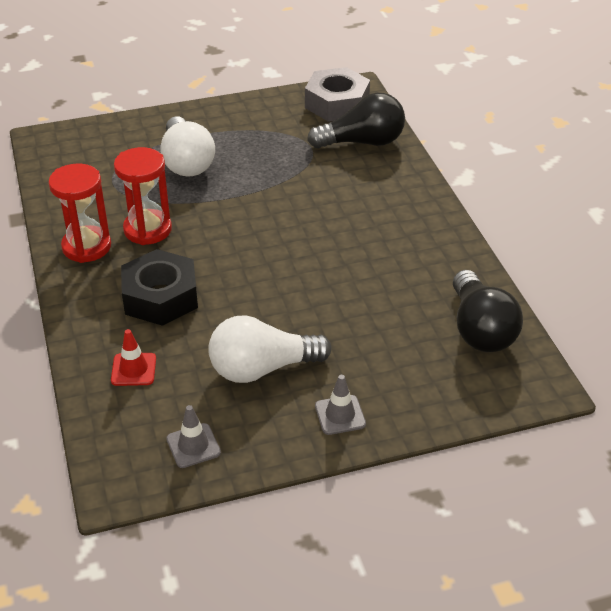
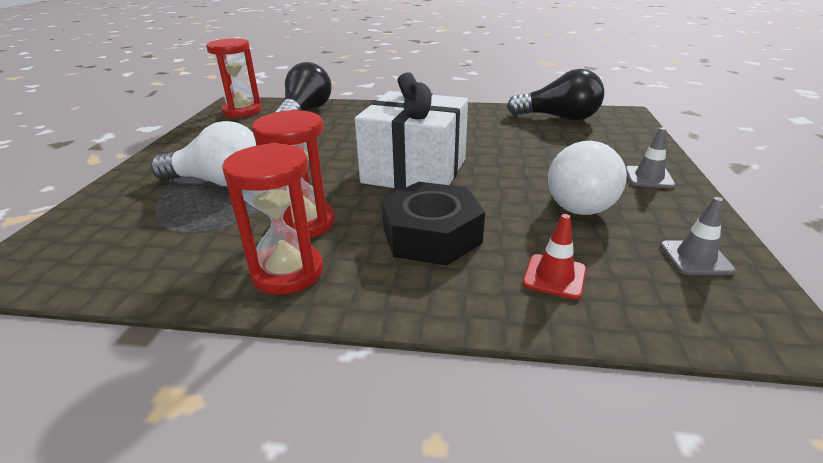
camera: 65 degrees left, 10 degrees down
(265, 257) = (414, 171): none -> white gift
(337, 103) = (242, 111): grey nut -> red hourglass

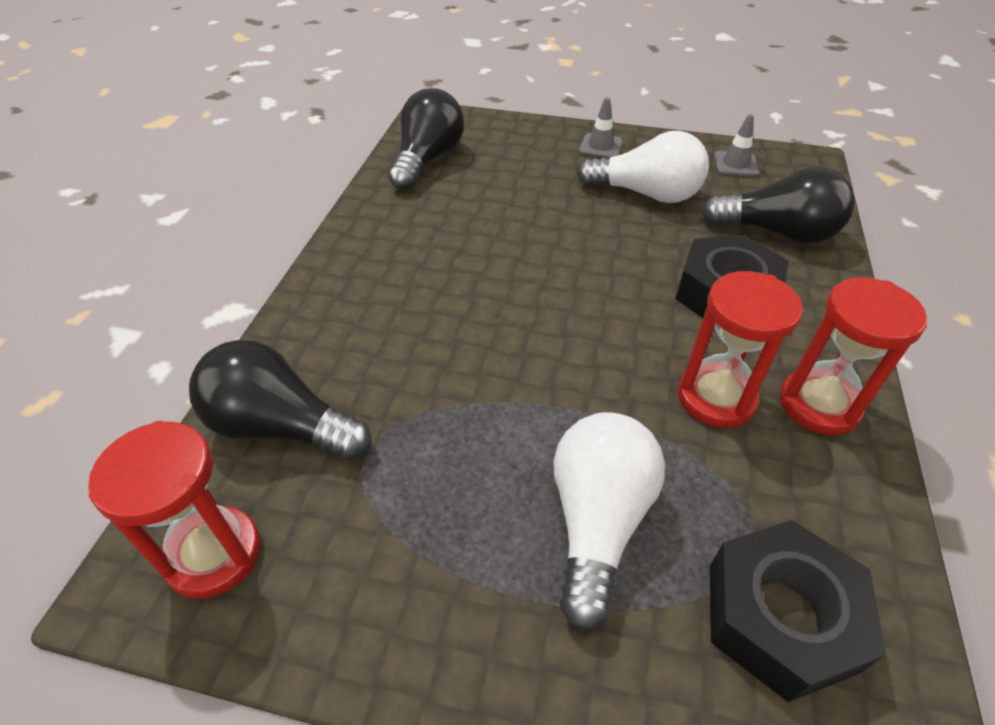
camera: 85 degrees left, 15 degrees up
(125, 235) = (781, 616): none -> black nut
(414, 171) = (573, 294): white gift -> none
(554, 276) = (777, 232): red traffic cone -> black light bulb

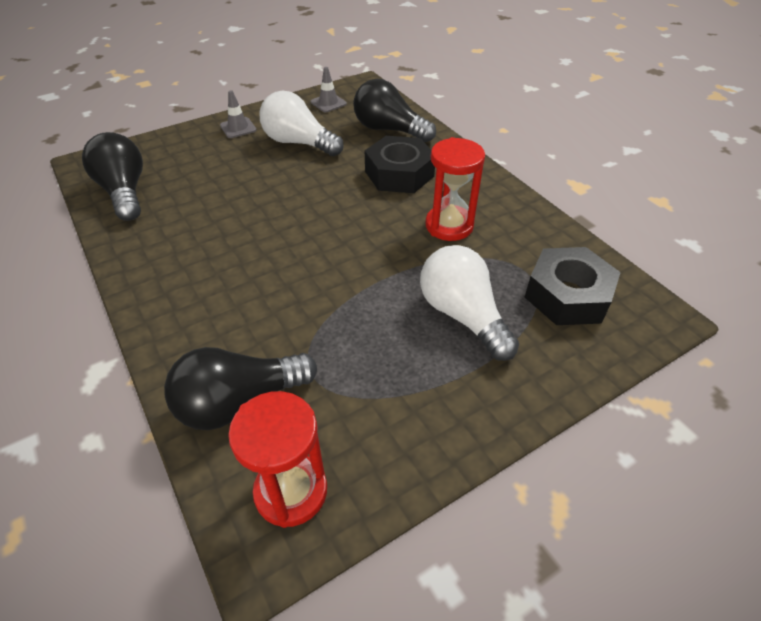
camera: 45 degrees left, 0 degrees up
(646, 194) = (299, 143): white light bulb -> white light bulb turned 120 degrees counterclockwise
(777, 232) = (389, 130): black light bulb -> black light bulb turned 120 degrees counterclockwise
(818, 404) = (491, 201): red hourglass -> none

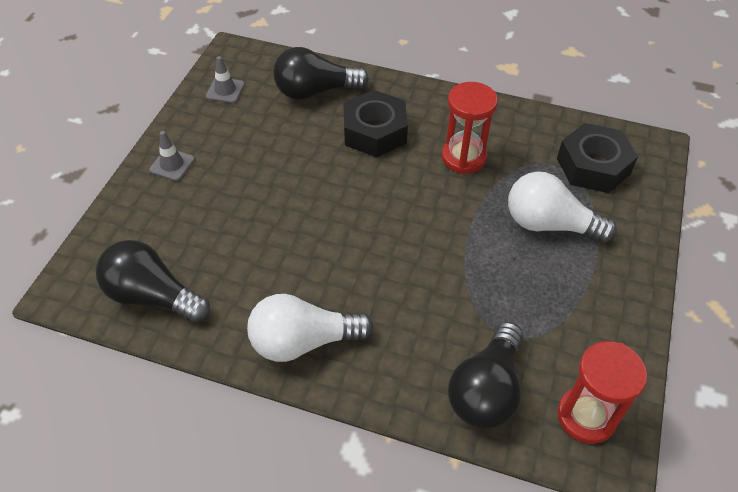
camera: 40 degrees left, 5 degrees up
(299, 143) = (252, 149): white light bulb -> white light bulb (303, 341)

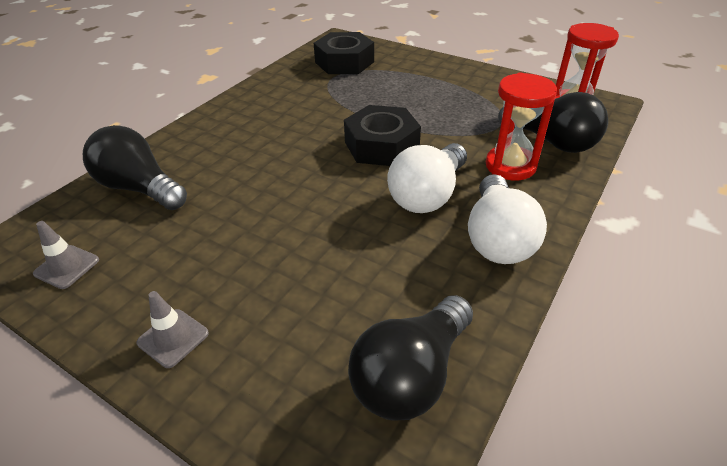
camera: 75 degrees left, 10 degrees down
(315, 91) = (140, 188): black light bulb -> black light bulb turned 120 degrees clockwise
(374, 131) = (235, 156): black nut -> black nut (381, 145)
(463, 157) = (302, 113): red hourglass -> red hourglass (510, 166)
(549, 224) = (395, 89): white light bulb -> white light bulb (428, 195)

